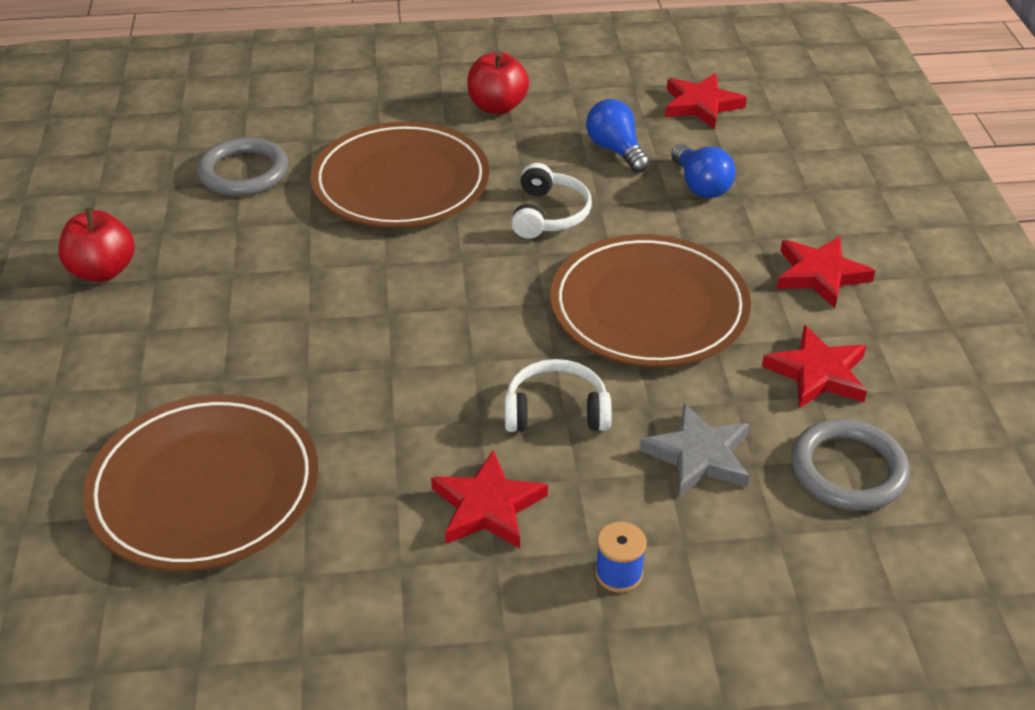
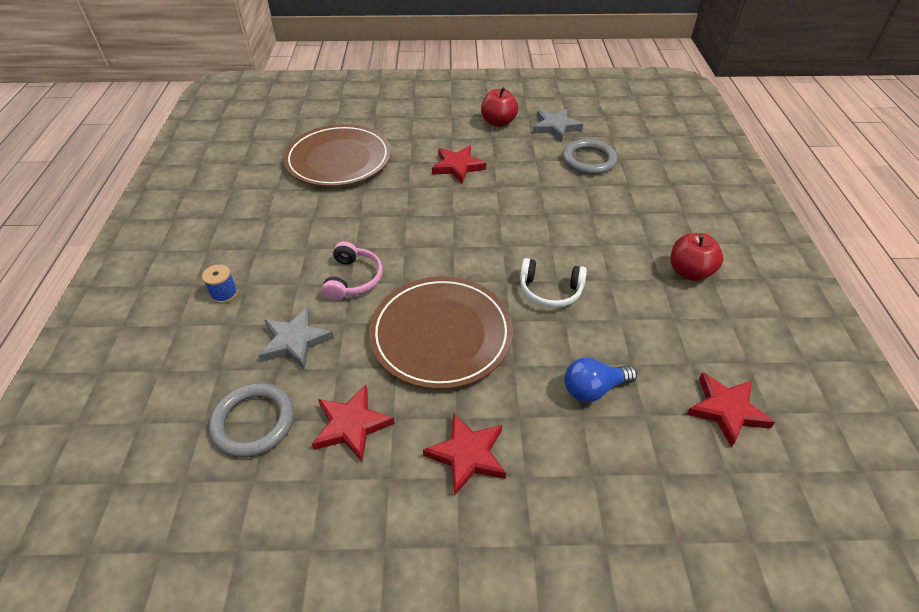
camera: 95 degrees right, 5 degrees up
(135, 204) = (555, 127): none -> grey star
(401, 182) = (584, 221): brown plate -> none
(487, 506) = (291, 247): red star -> red star (458, 166)
(556, 410) = (353, 279): white headphones -> pink headphones
(616, 150) = (639, 338): blue light bulb -> none

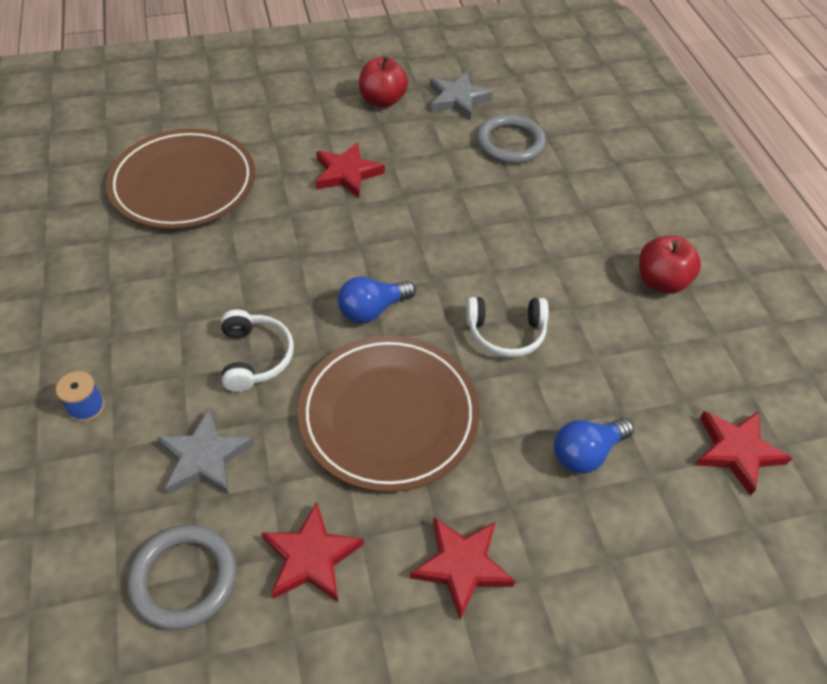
camera: 15 degrees left, 5 degrees up
(353, 279) = (255, 357): pink headphones -> white headphones
(450, 260) = (372, 310): none -> blue light bulb

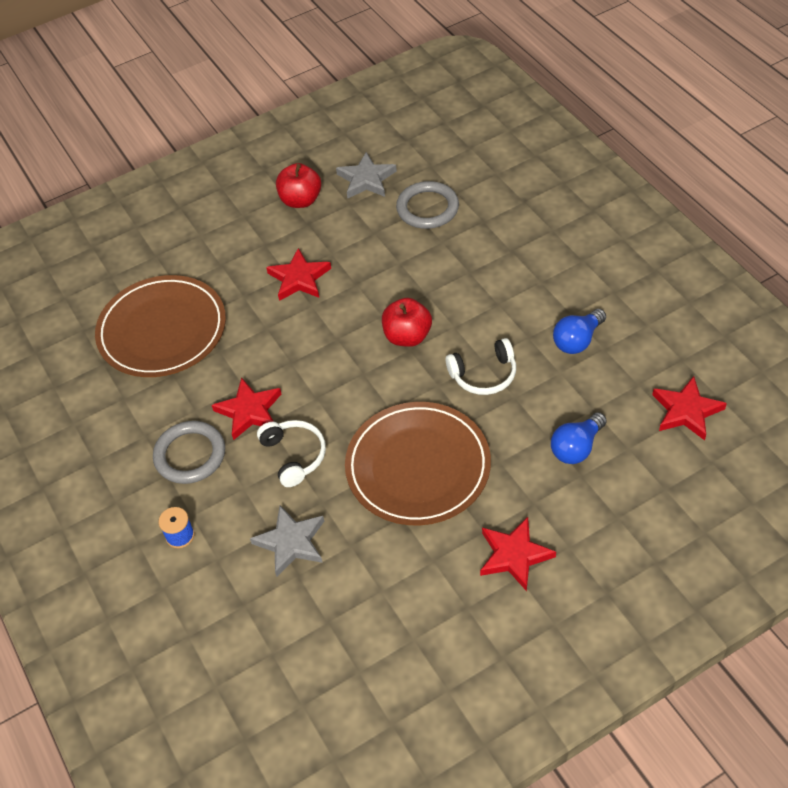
camera: 10 degrees left, 0 degrees up
(184, 578) = (318, 629): grey ring -> grey ring (190, 455)
(311, 557) = (403, 585): red star -> red star (249, 411)
(372, 310) = (371, 389): blue light bulb -> blue light bulb (577, 340)
(661, 281) = (592, 294): red apple -> red apple (407, 336)

